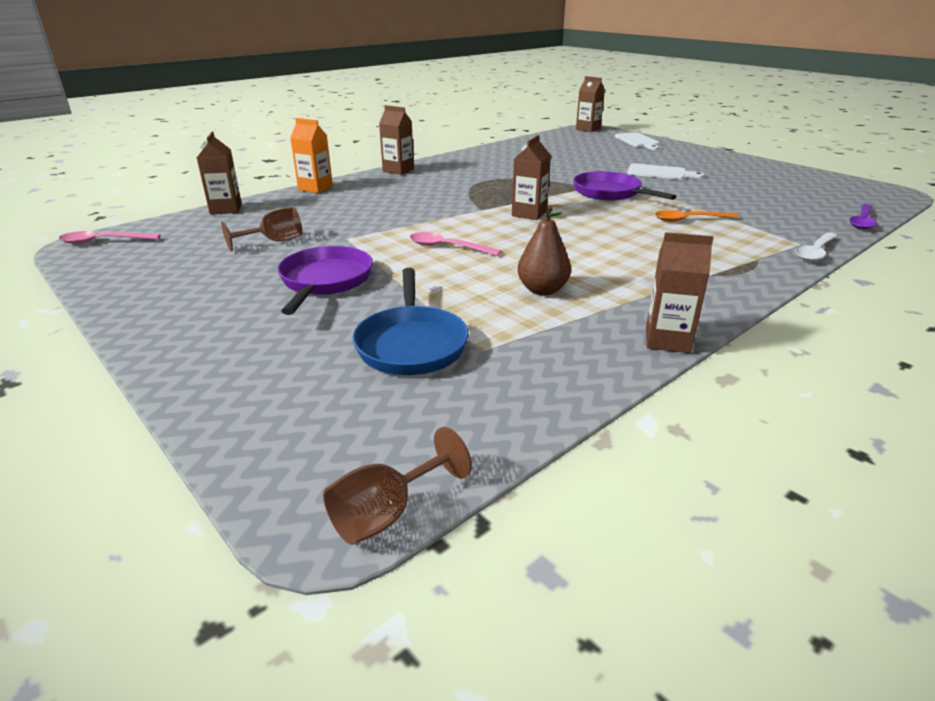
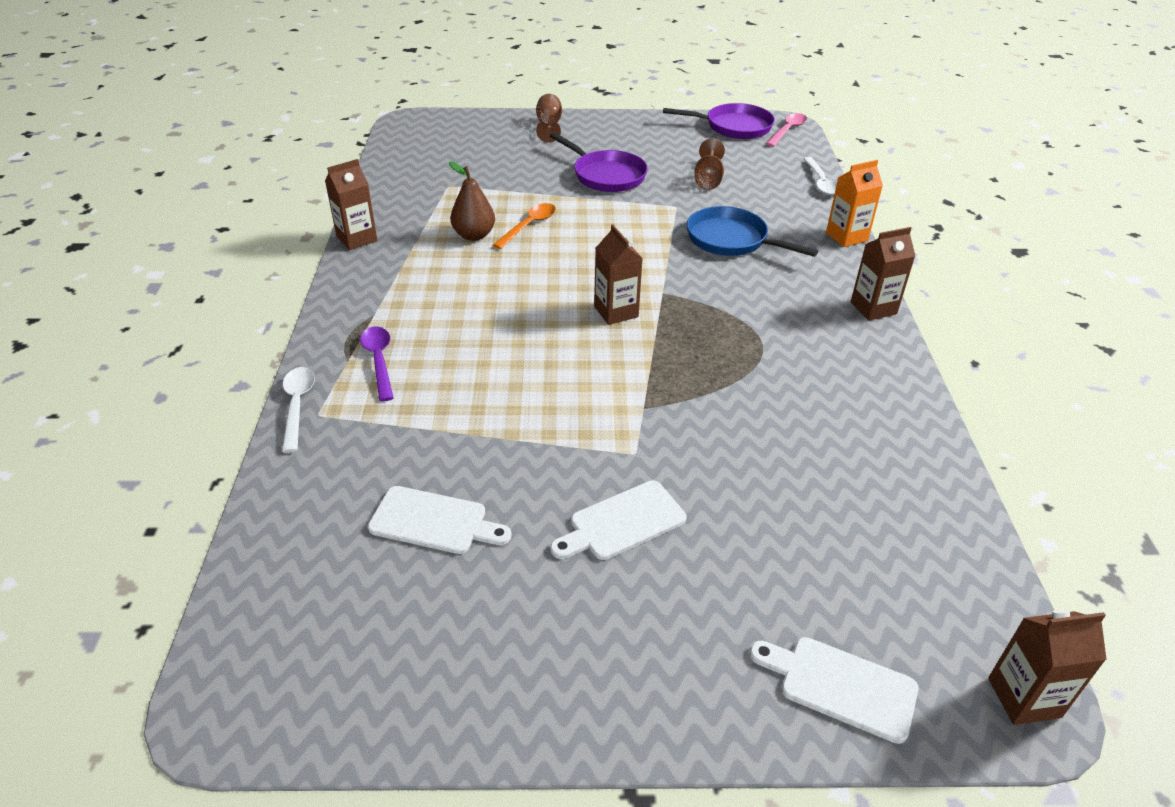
camera: 130 degrees right, 10 degrees up
(226, 209) = (820, 182): brown carton -> white spoon
(386, 513) = (393, 129): brown goblet -> brown goblet (549, 126)
(411, 344) = (487, 171): blue pan -> blue pan (731, 240)
(447, 247) = (597, 236): pink spoon -> none
(610, 193) = (604, 406): purple pan -> purple pan (734, 127)
(689, 220) = (461, 397): orange spoon -> orange spoon (529, 226)
(754, 196) = (434, 521): none -> white cutting board
(862, 221) = (259, 527): purple spoon -> purple spoon (379, 361)

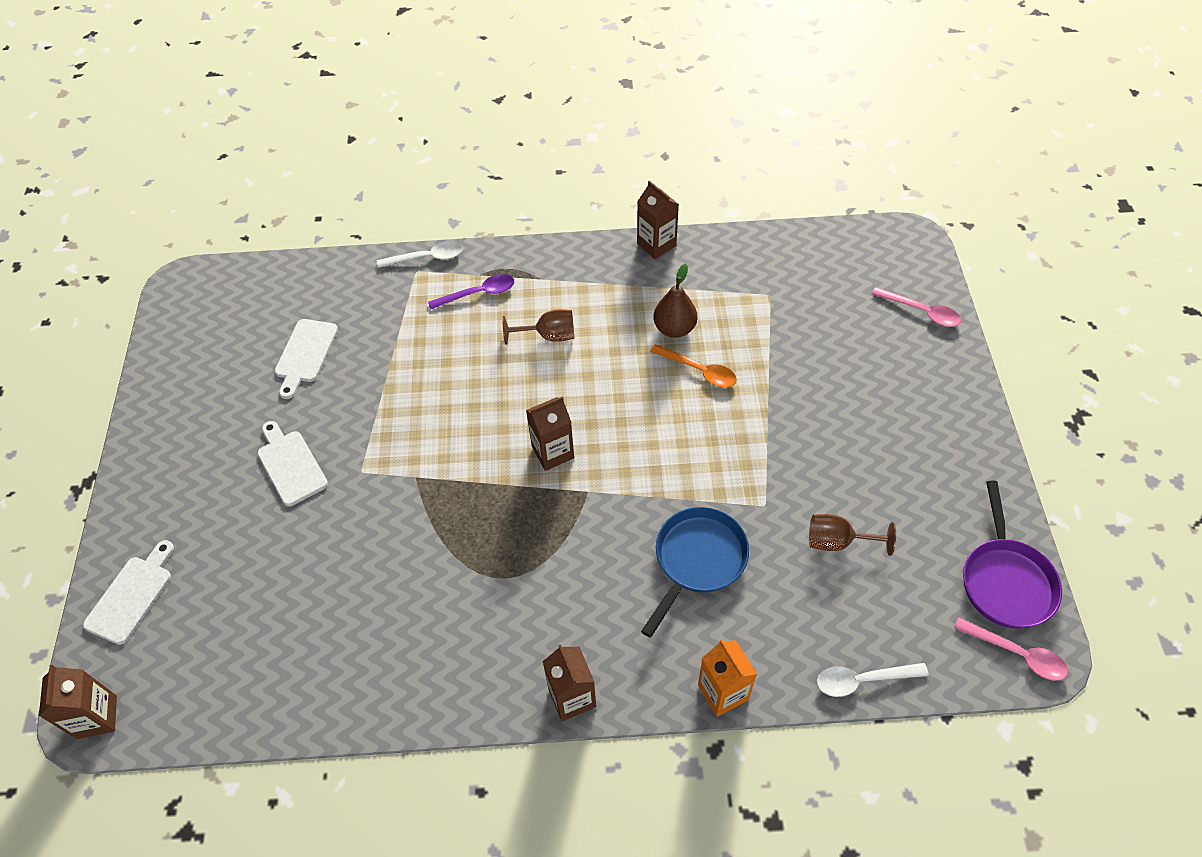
camera: 90 degrees right, 15 degrees up
(489, 126) = (921, 311): none -> pink spoon
(549, 126) = (939, 368): brown goblet -> brown goblet (549, 336)
(606, 175) = (824, 433): purple pan -> none

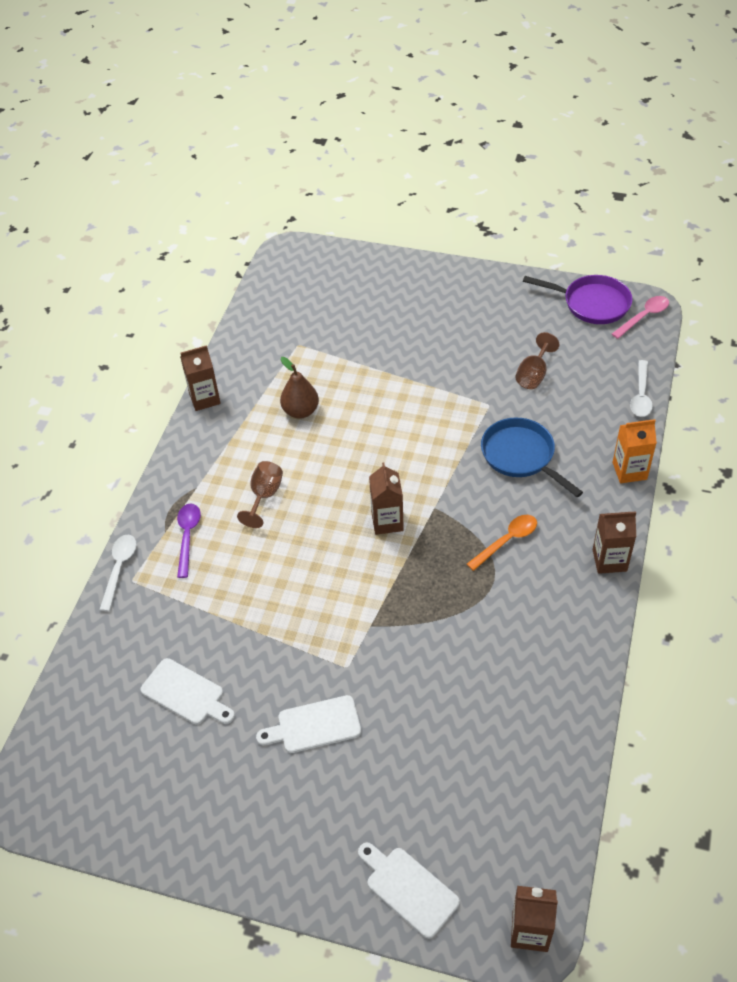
camera: 70 degrees left, 5 degrees down
(699, 371) = (350, 408): orange spoon -> orange spoon (507, 541)
(921, 311) = (359, 268): pink spoon -> none

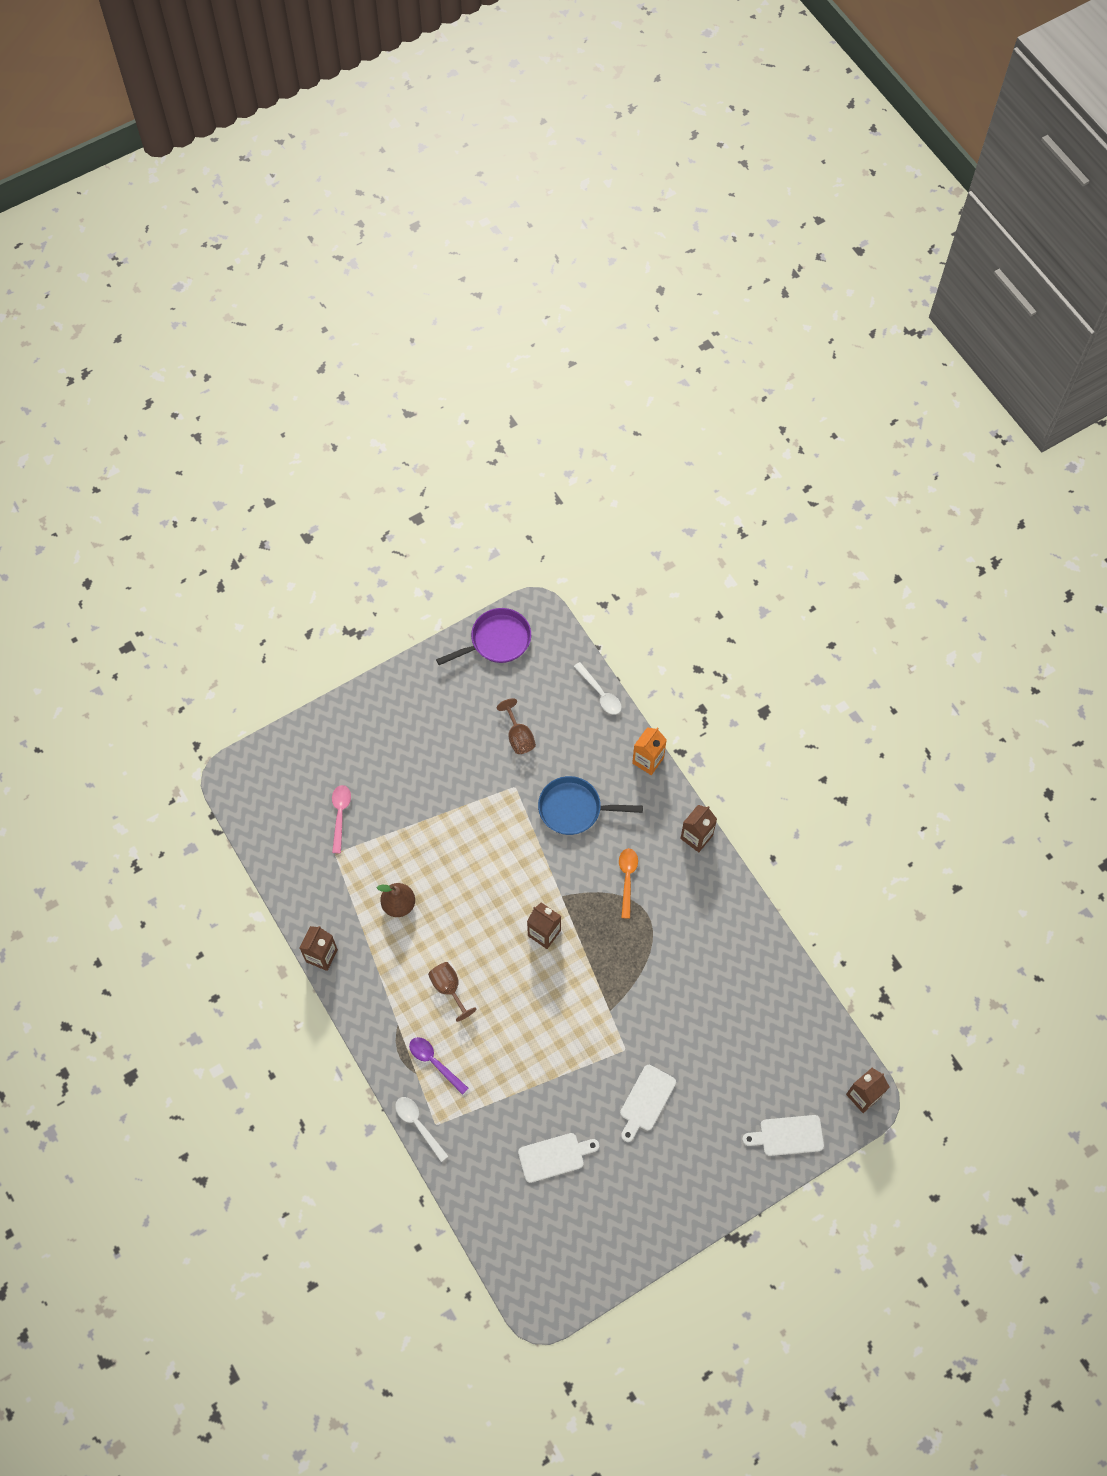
camera: 50 degrees left, 15 degrees up
(643, 317) = (541, 623): pink spoon -> pink spoon (340, 815)

